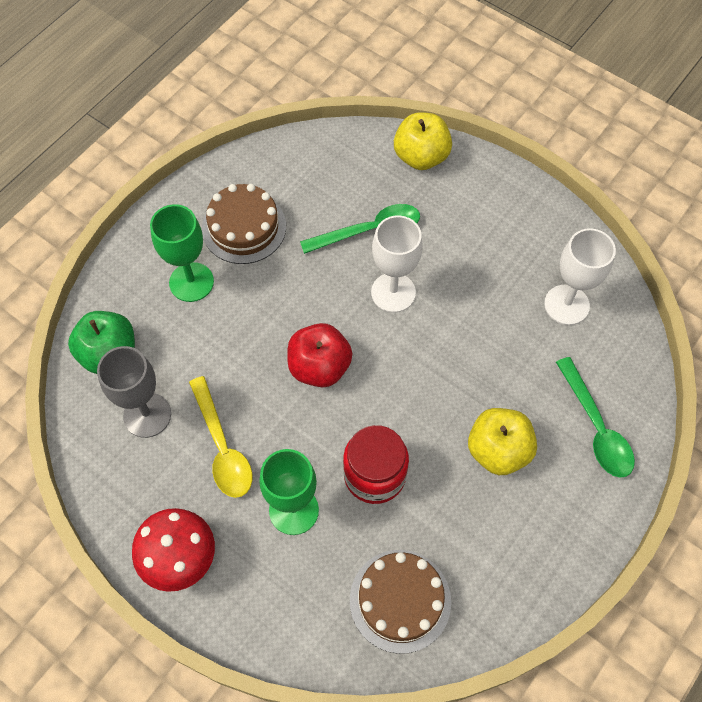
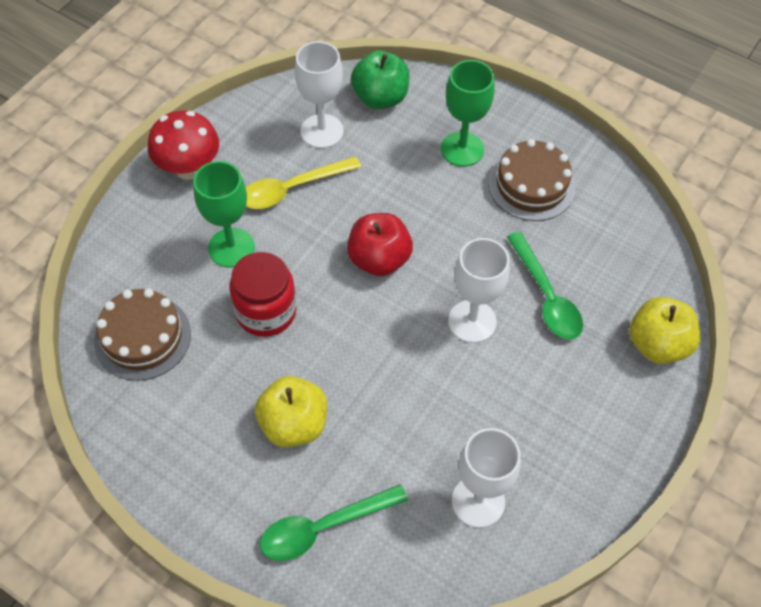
camera: 85 degrees right, 5 degrees down
(147, 415) = (322, 131): grey goblet -> white goblet

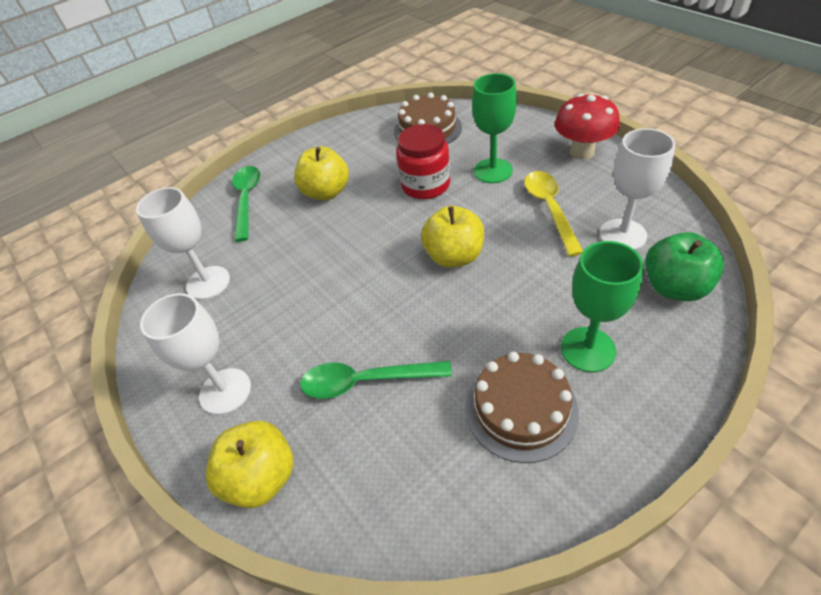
camera: 115 degrees right, 10 degrees down
(379, 259) = (454, 256): red apple -> yellow apple
(472, 321) = (363, 312): white goblet -> white goblet (225, 391)

